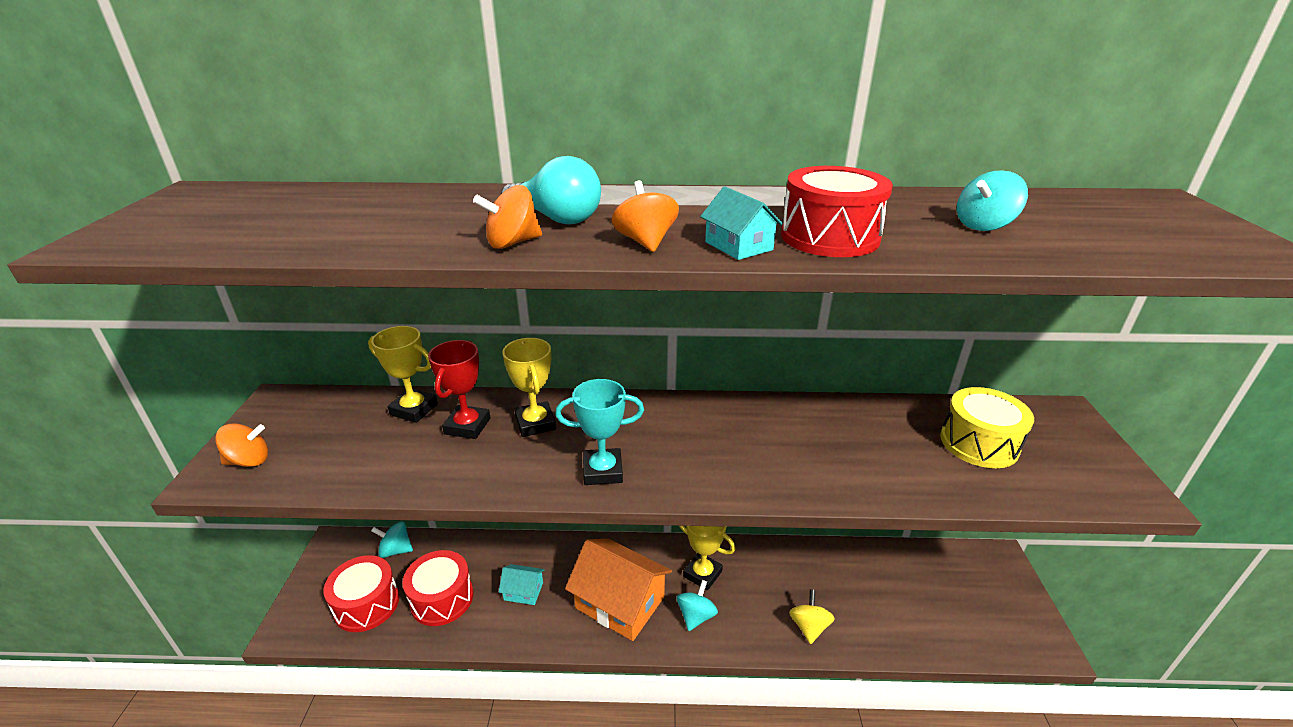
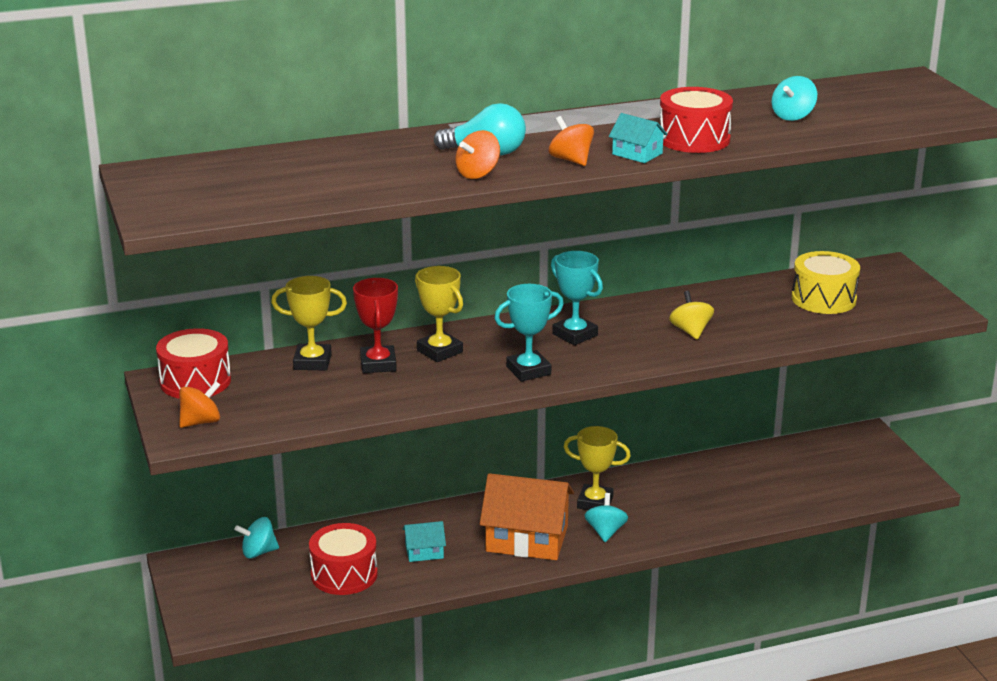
camera: 20 degrees left, 5 degrees down
(367, 604) = (268, 595): red drum -> red drum (195, 381)
(680, 432) = (575, 335): none -> turquoise trophy
(809, 627) = (712, 516): yellow spinning top -> yellow spinning top (690, 331)

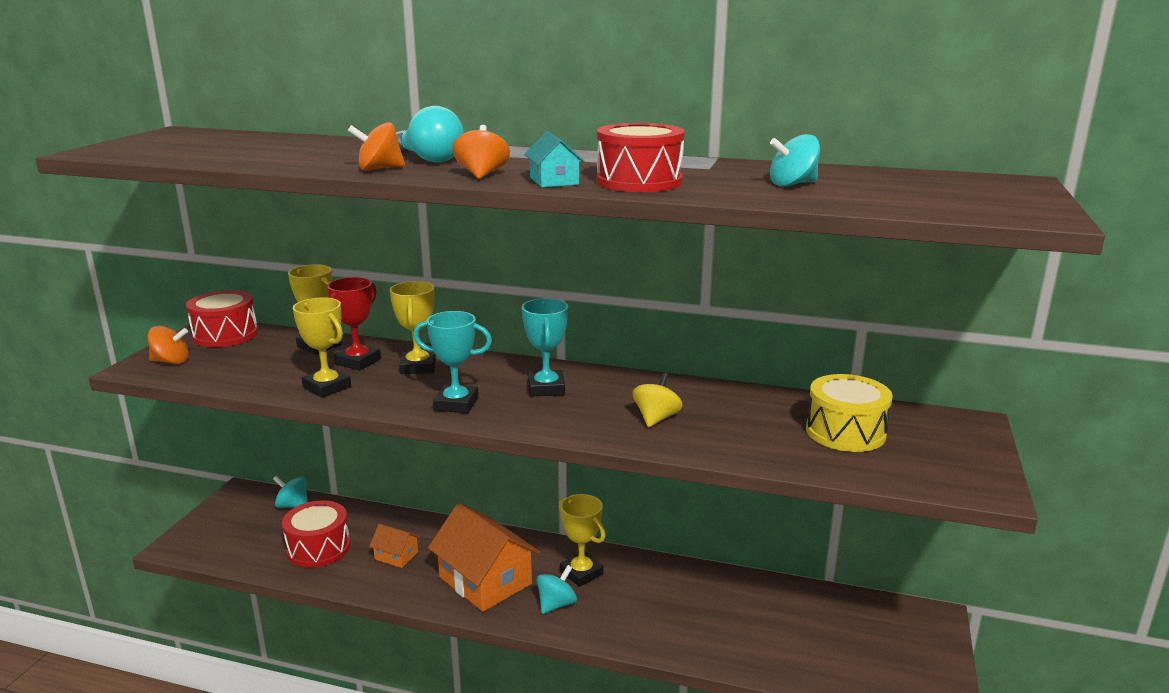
camera: 35 degrees right, 5 degrees down
(396, 394) = (327, 387): none -> yellow trophy
(424, 551) = (396, 556): turquoise house -> orange house

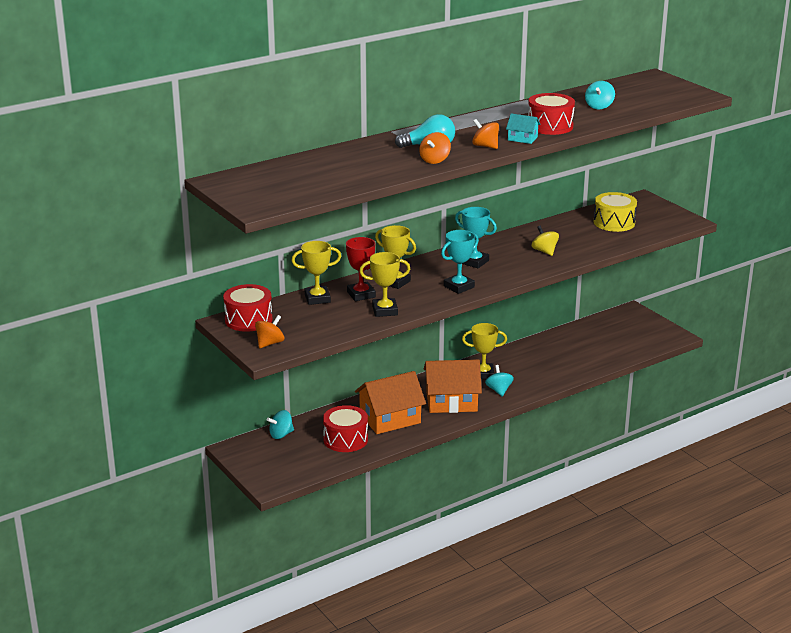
camera: 50 degrees left, 5 degrees up
(396, 556) = (390, 418): orange house -> orange house, size x2.11

